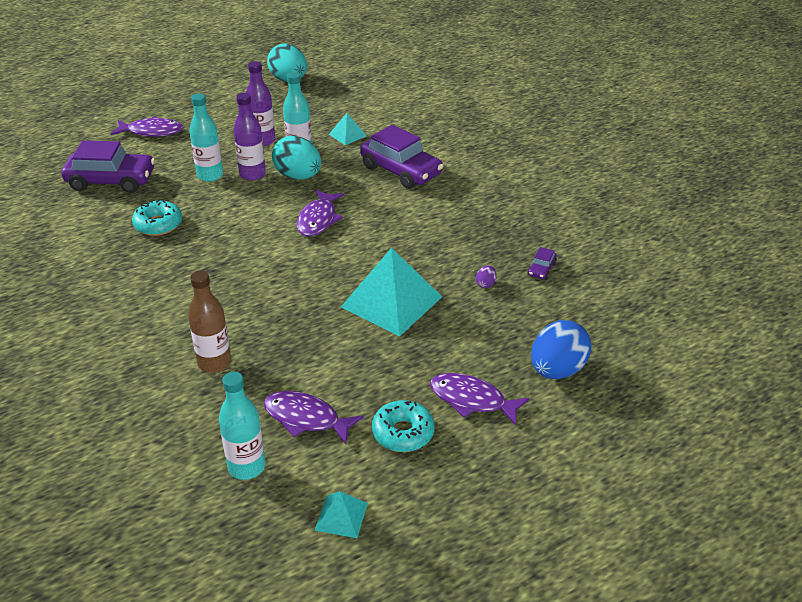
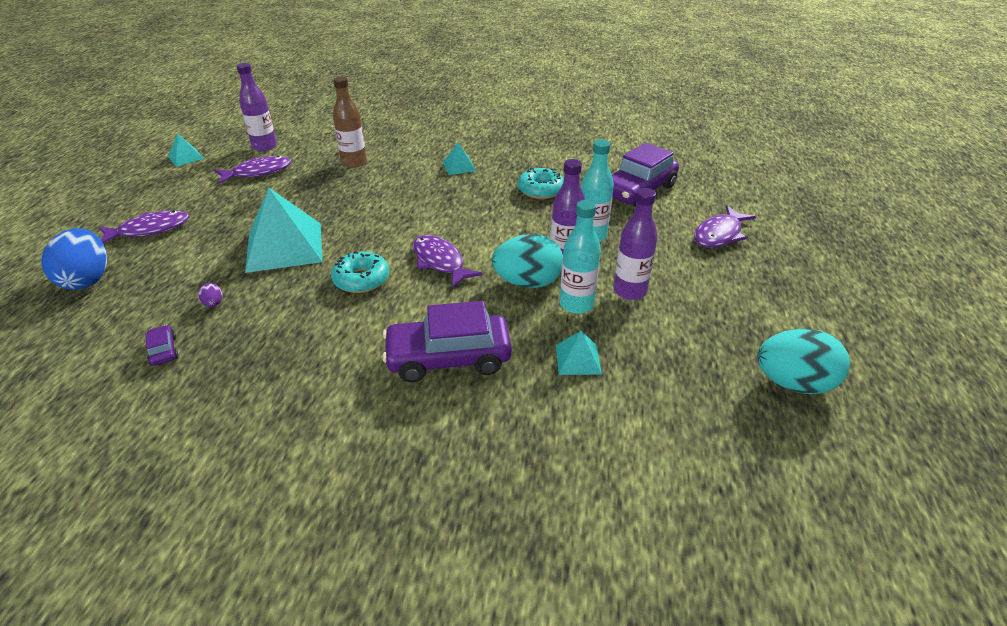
camera: 130 degrees right, 0 degrees up
(154, 290) = (459, 166): none -> turquoise pyramid
(246, 467) = (264, 146): turquoise bottle -> purple bottle
(403, 433) = (185, 195): turquoise donut -> turquoise donut (361, 279)

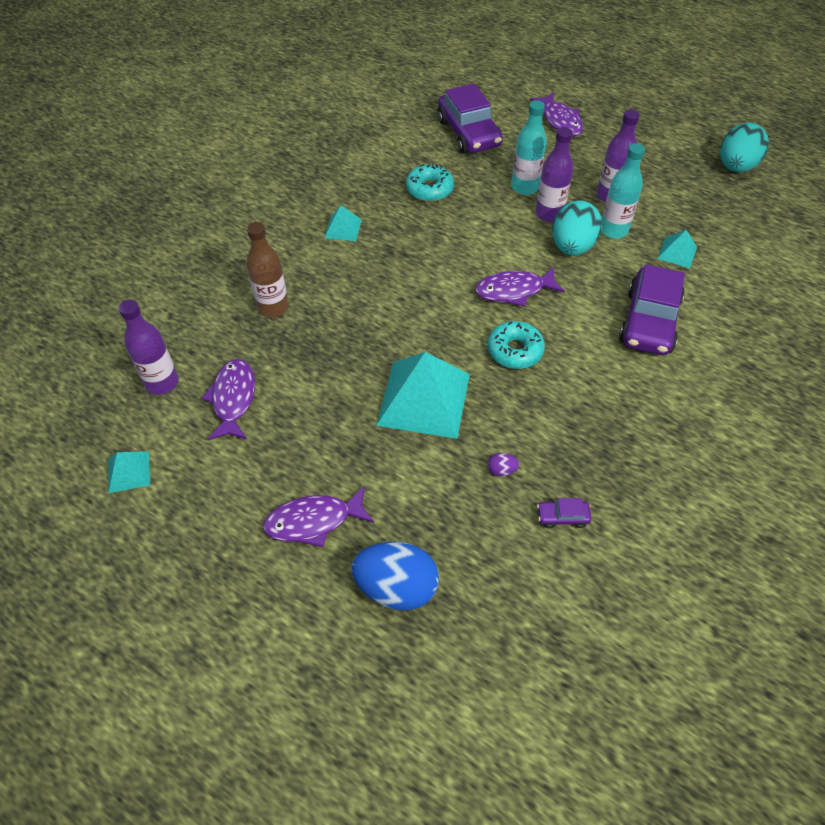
camera: 65 degrees left, 15 degrees up
(150, 230) = (313, 521): purple fish -> purple fish turned 105 degrees counterclockwise

